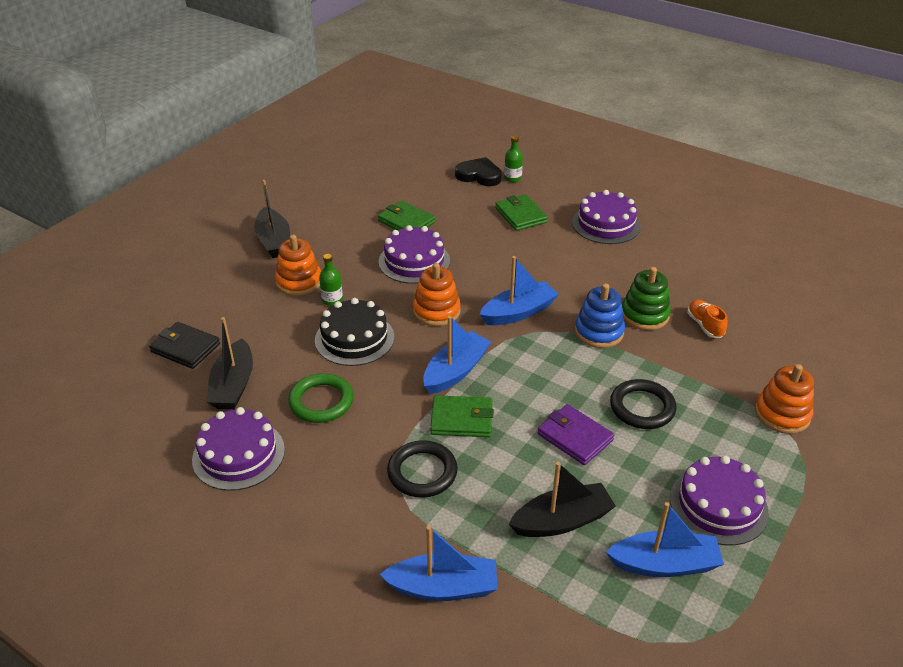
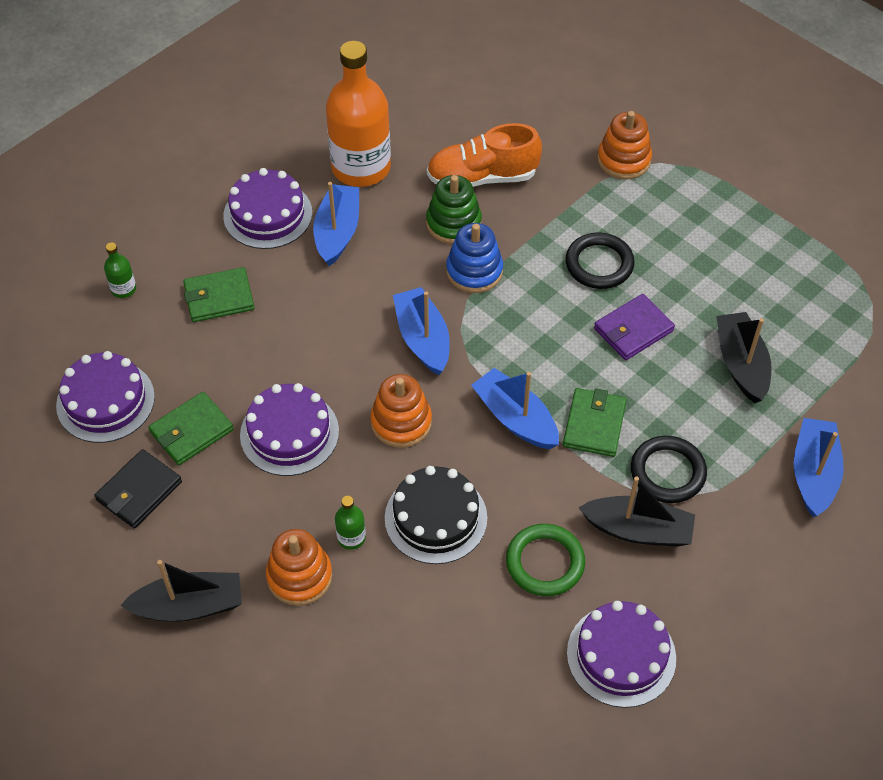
camera: 80 degrees left, 15 degrees up
(185, 348) = (414, 724): black wallet -> black wallet (139, 491)
(233, 385) = (500, 662): black boat -> black boat (638, 530)
(479, 175) = (102, 326): black heart -> none
(664, 564) = (795, 299): blue boat -> blue boat (337, 232)
(677, 260) = (361, 167): none -> orange bottle
(705, 325) = (482, 177): orange shoe -> orange shoe, size x1.86
(718, 505) = (731, 242): purple cake -> purple cake (105, 401)

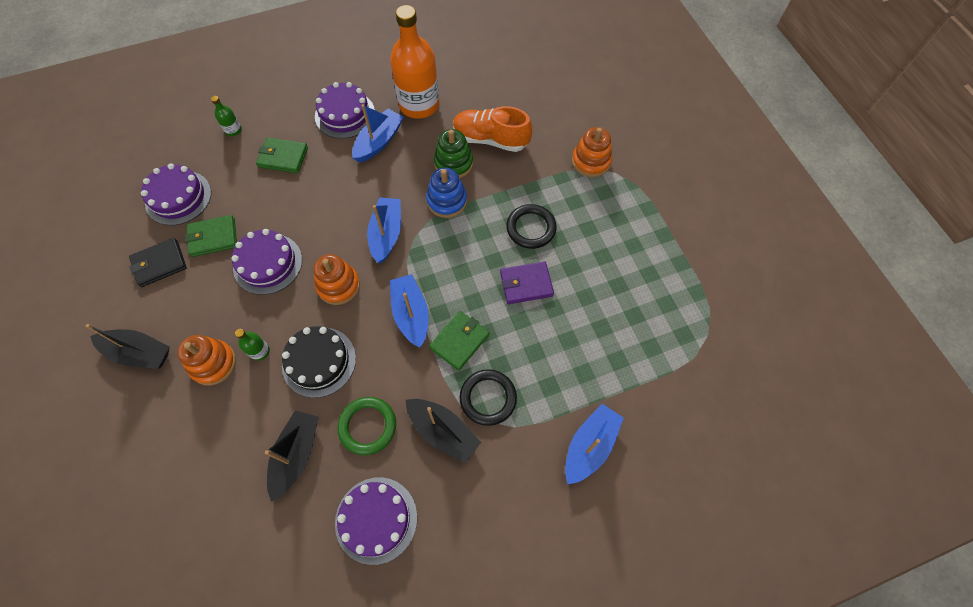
camera: 25 degrees right, 10 degrees up
(741, 364) = (585, 340): black boat -> black boat (296, 455)

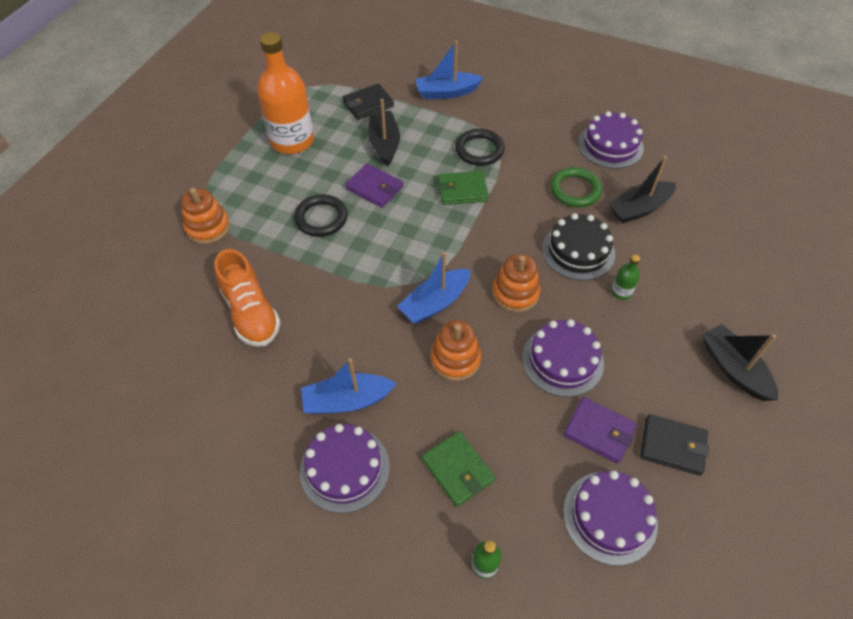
camera: 135 degrees left, 10 degrees down
(213, 237) = (599, 431): green wallet -> purple wallet
(213, 363) = (667, 311): orange stacking toy -> orange stacking toy (455, 359)
(411, 314) = (478, 230): blue boat -> none
(419, 104) = (262, 409): orange bottle -> orange bottle (292, 141)
(443, 431) = (527, 155): black boat -> black boat (384, 144)
(447, 201) = (355, 290): blue stacking toy -> none
(453, 163) = (309, 318): green stacking toy -> none
(635, 363) = (368, 104): none -> black wallet

